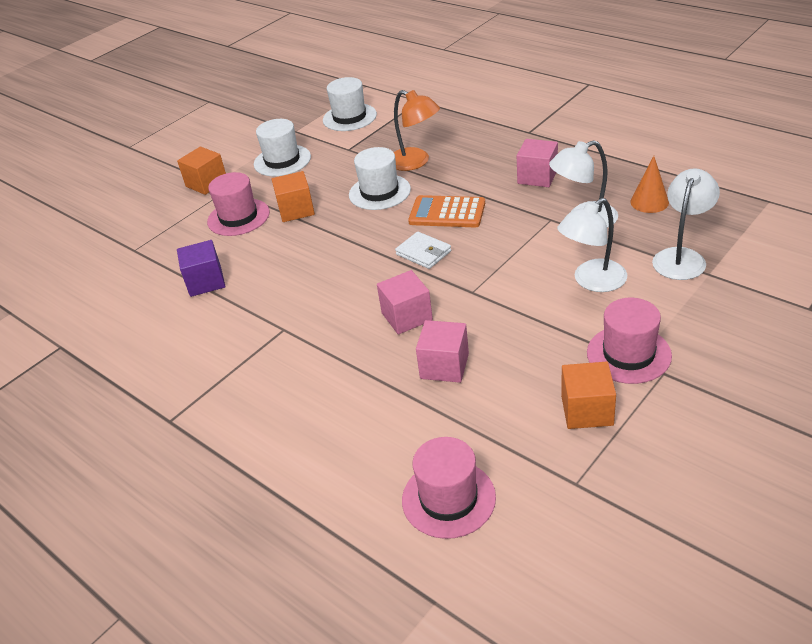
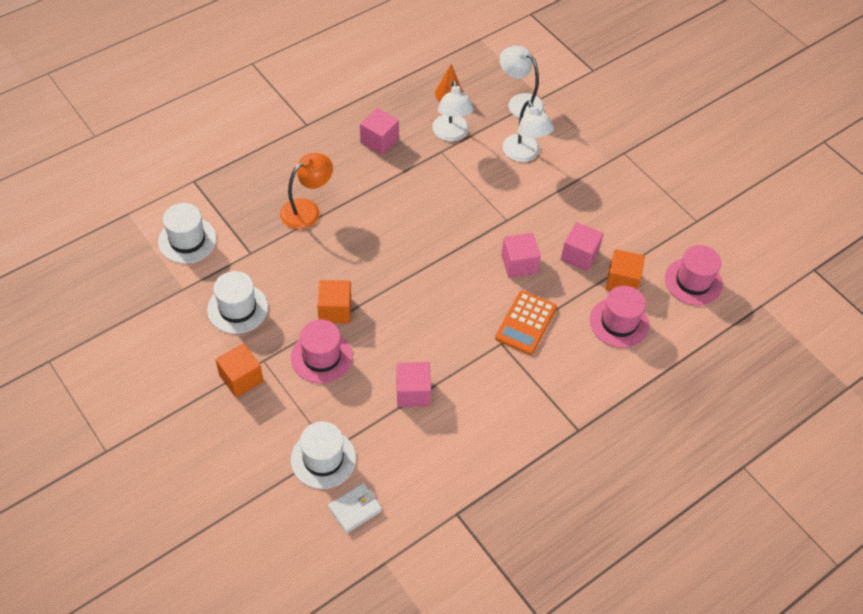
camera: 85 degrees left, 15 degrees up
(205, 282) = (413, 392): purple cube -> pink cube
(379, 192) = (341, 245): white hat -> white hat (323, 459)
(423, 253) = (445, 236): white wallet -> white wallet (355, 509)
(447, 212) = (398, 208): orange calculator -> orange calculator (525, 323)
(587, 410) = (643, 197): orange cube -> orange cube (622, 281)
(628, 354) = (602, 162): pink hat -> pink hat (619, 322)

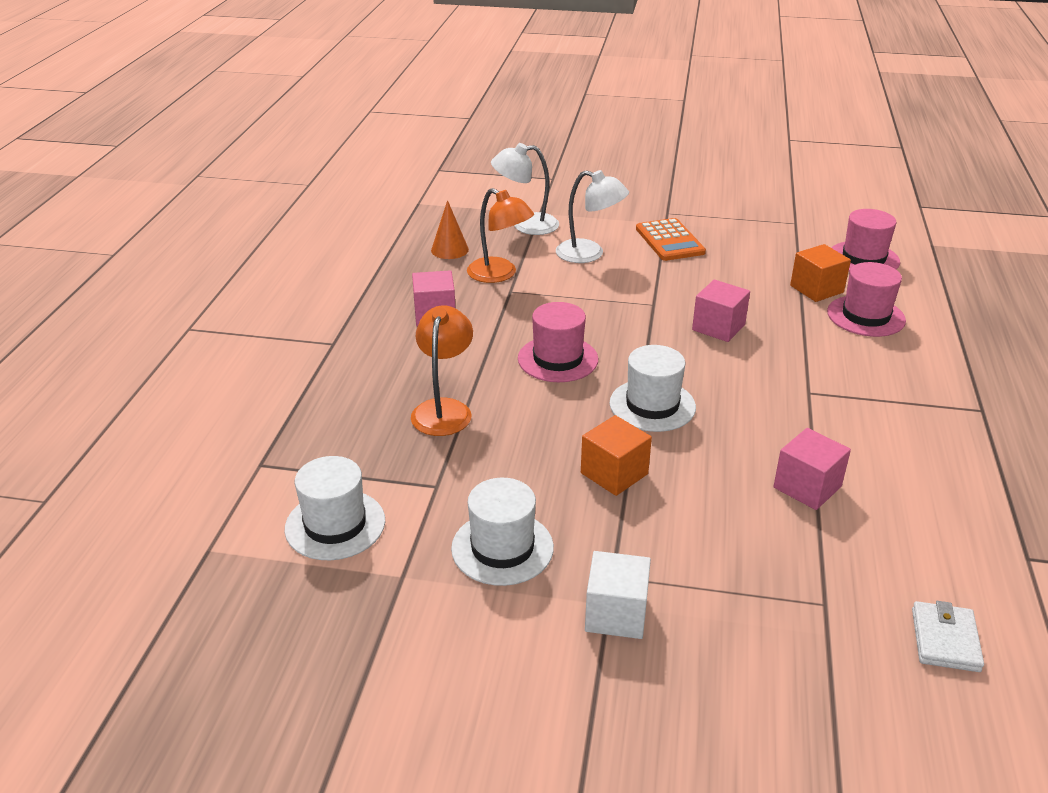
camera: 40 degrees left, 20 degrees down
(241, 378) = (616, 614): orange cube -> white cube
(321, 357) = (669, 524): pink hat -> pink hat (558, 359)
(323, 459) = (833, 619): white hat -> white hat (652, 405)
(451, 134) = (499, 274): white lamp -> orange lamp
(525, 323) = (800, 364): orange calculator -> orange calculator (669, 241)
(579, 255) = (754, 292): pink cube -> none

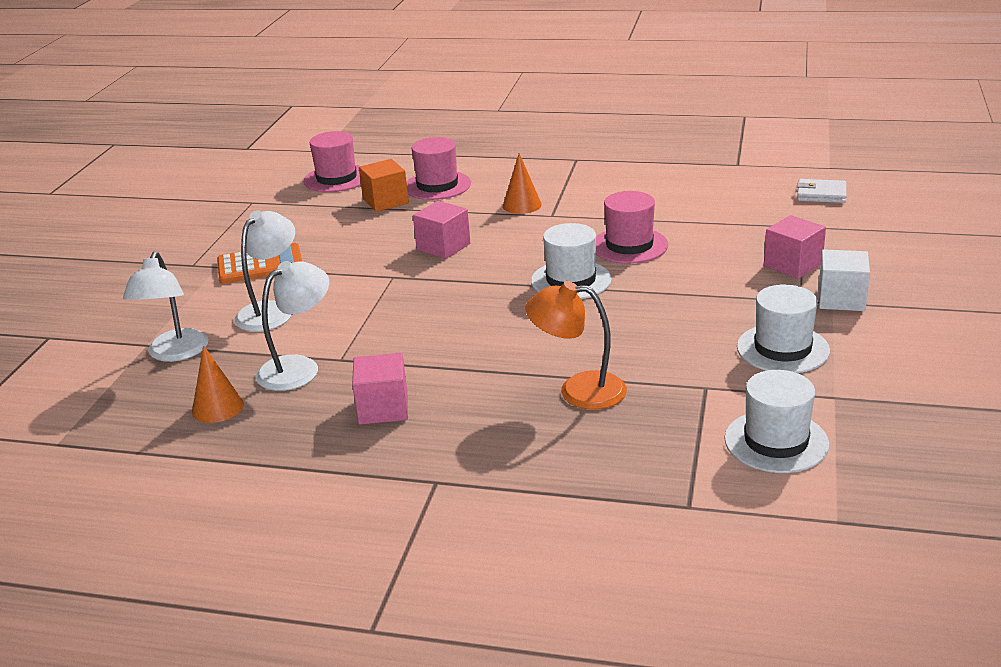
camera: 85 degrees left, 5 degrees down
(499, 274) = (298, 367): orange lamp -> white lamp
(558, 359) = (489, 327): pink hat -> pink hat (629, 245)
(614, 473) = (672, 299): orange cube -> none
(807, 487) = (677, 224): pink cube -> pink cube (793, 265)
(830, 371) = (522, 205): none -> orange cone

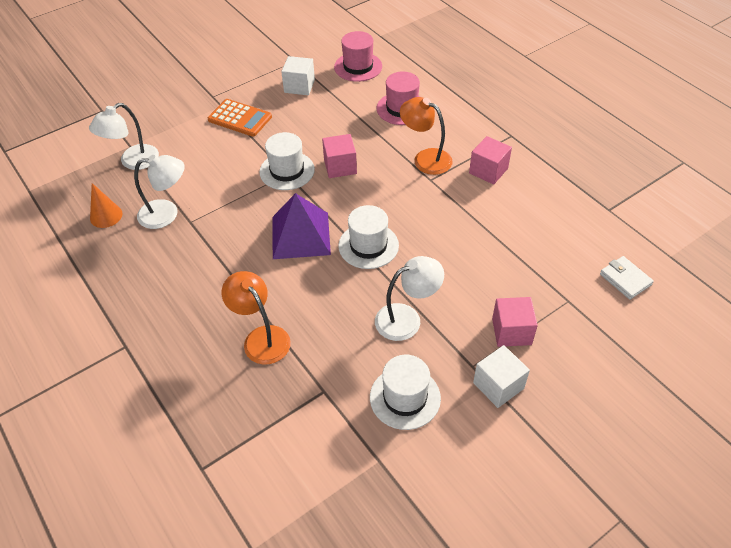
camera: 40 degrees right, 20 degrees up
(271, 311) = (204, 160): white lamp -> white lamp (407, 318)
(292, 216) = (299, 86): none -> white cube
(383, 408) = (165, 274): pink cube -> pink cube (488, 171)
(385, 201) = (358, 105): orange cube -> none
(488, 307) = (301, 235): none -> purple pyramid
(522, 205) = (425, 158): orange cone -> orange lamp
(629, 245) = (438, 239): pink hat -> none
(776, 441) = (302, 465): white hat -> white hat (287, 171)

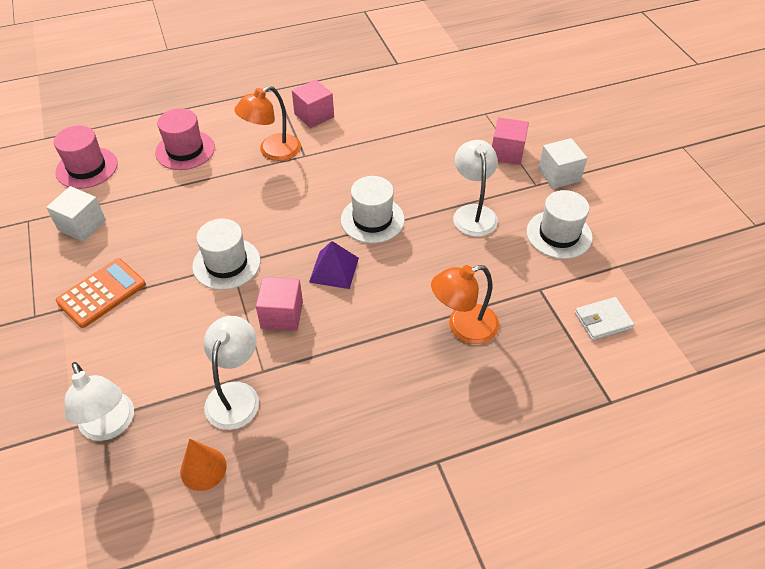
camera: 75 degrees left, 0 degrees up
(301, 235) = (334, 269): purple pyramid -> purple pyramid, size x0.64
(340, 166) = (246, 217): pink cube -> pink cube (282, 315)
(625, 279) = (474, 78): white wallet -> white wallet (603, 321)

